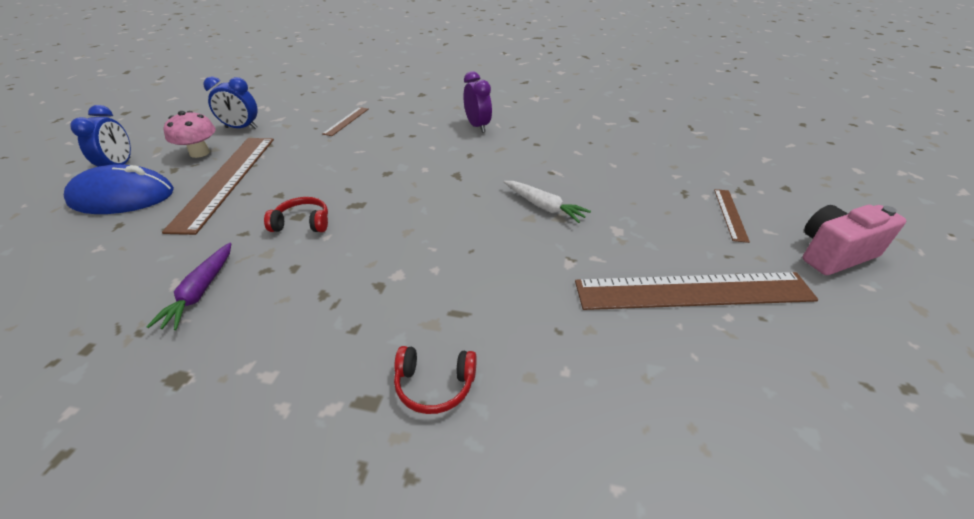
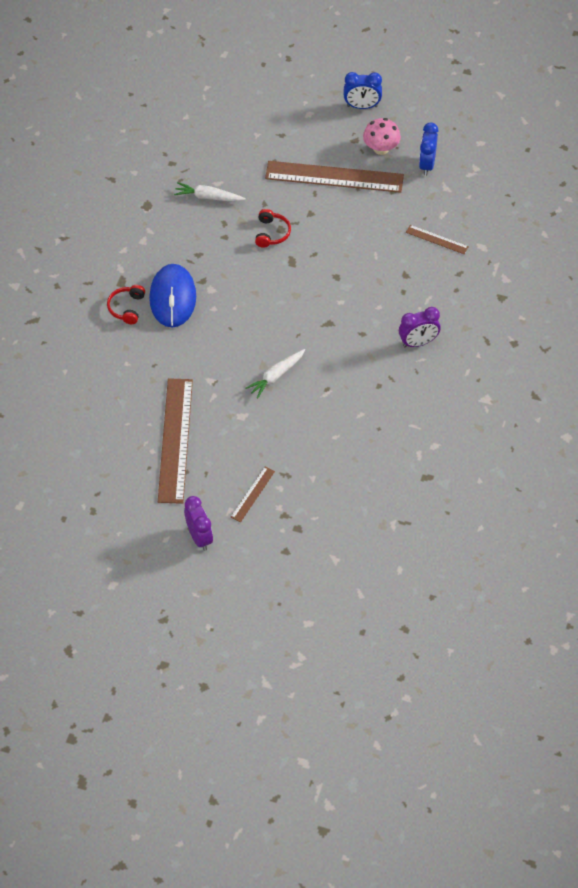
camera: 95 degrees right, 15 degrees up
(122, 197) = (316, 124): blue mouse -> blue mouse (173, 298)
(200, 292) = (208, 197): purple carrot -> white carrot
(730, 214) = (253, 494): brown ruler -> brown ruler turned 75 degrees counterclockwise
(834, 254) = (199, 537): pink camera -> purple clock

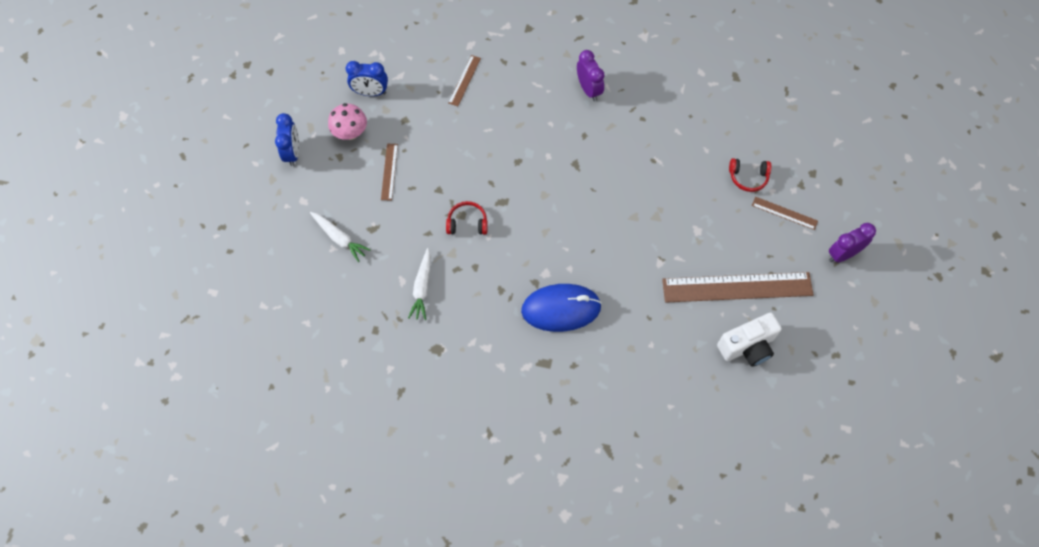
camera: 95 degrees left, 10 degrees up
(112, 439) = (747, 346): none -> white camera
(127, 308) = (579, 353): red headphones -> red headphones (748, 177)
(276, 376) = (645, 204): white carrot -> white carrot (339, 238)
(334, 177) = (389, 171): brown ruler -> brown ruler, size x0.46

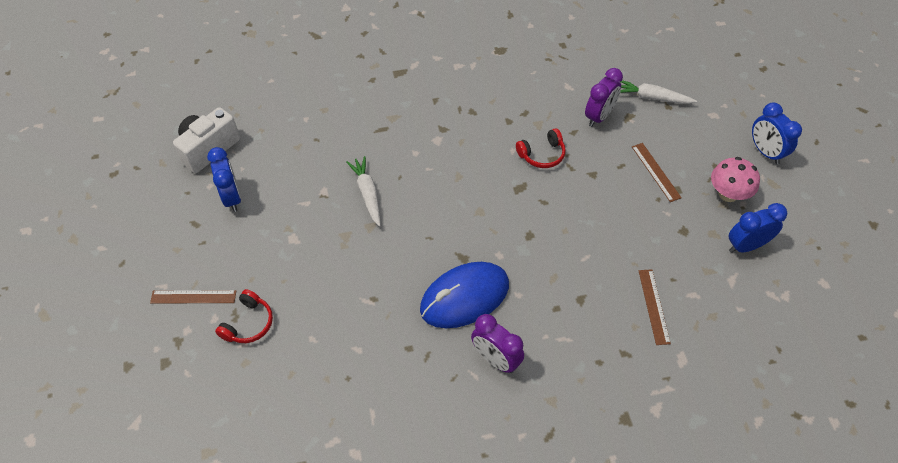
camera: 155 degrees right, 10 degrees down
(422, 288) = (545, 87): white carrot -> white carrot (367, 194)
(561, 309) = (406, 116): blue mouse -> blue mouse (464, 297)
(737, 287) = (232, 197): brown ruler -> blue clock
(748, 177) = (248, 323): red headphones -> red headphones turned 135 degrees clockwise
(842, 254) = (114, 275): purple clock -> purple clock (599, 116)

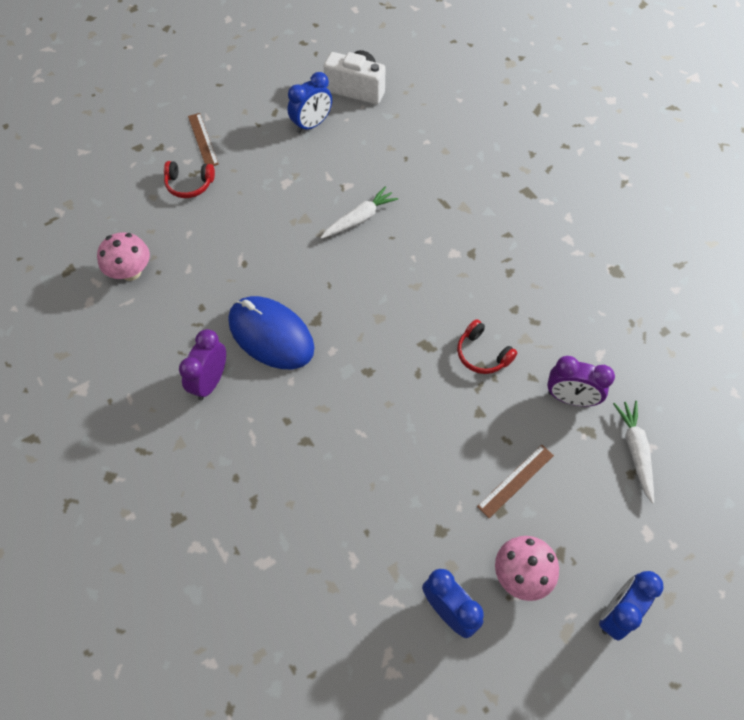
camera: 70 degrees right, 5 degrees up
(336, 404) = (131, 272): none -> pink mushroom
(653, 306) = (322, 518): brown ruler -> none

